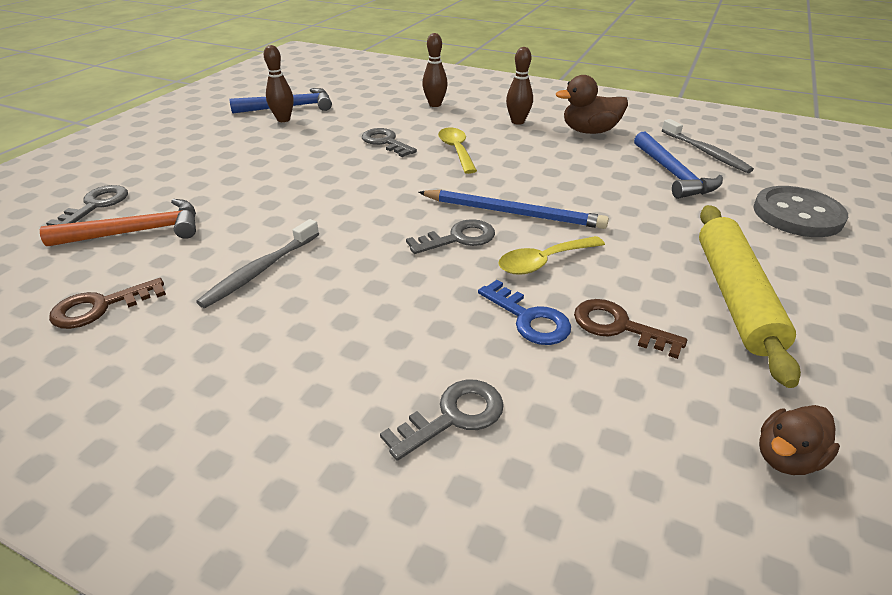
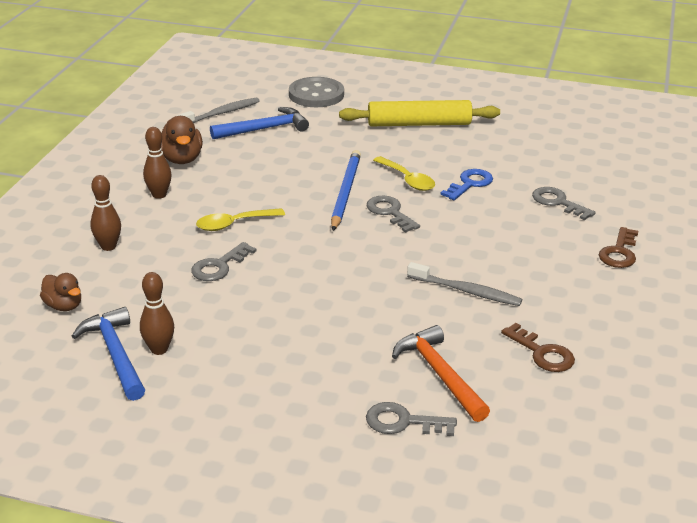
camera: 100 degrees left, 5 degrees down
(618, 326) = (463, 158): brown key -> brown key (619, 252)
(786, 457) = (533, 126): brown duck -> brown duck (64, 306)

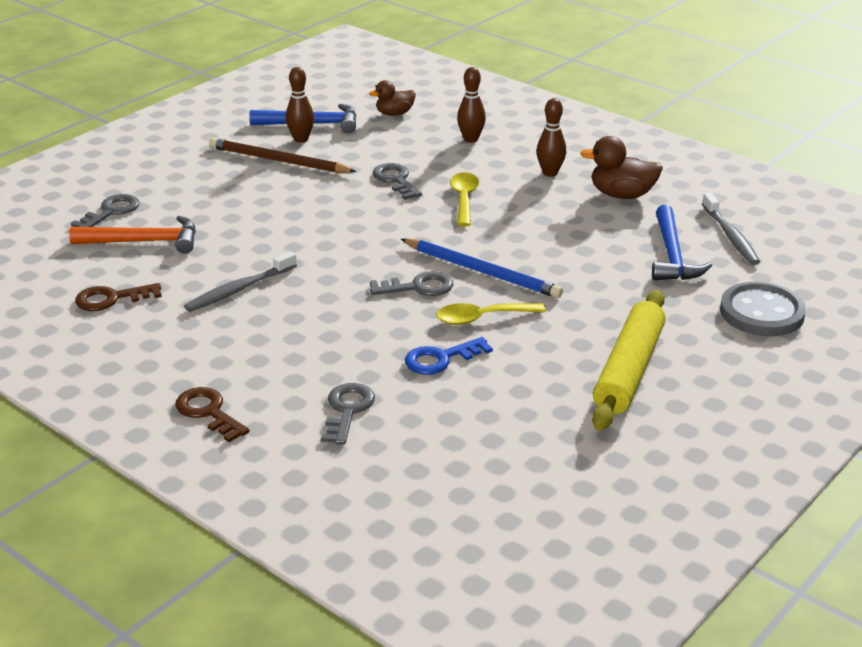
camera: 115 degrees right, 0 degrees up
(219, 348) = (278, 161): none -> brown pencil
(470, 184) = (441, 359): blue key -> blue key turned 90 degrees clockwise
(558, 202) = (347, 410): grey key -> grey key turned 60 degrees counterclockwise

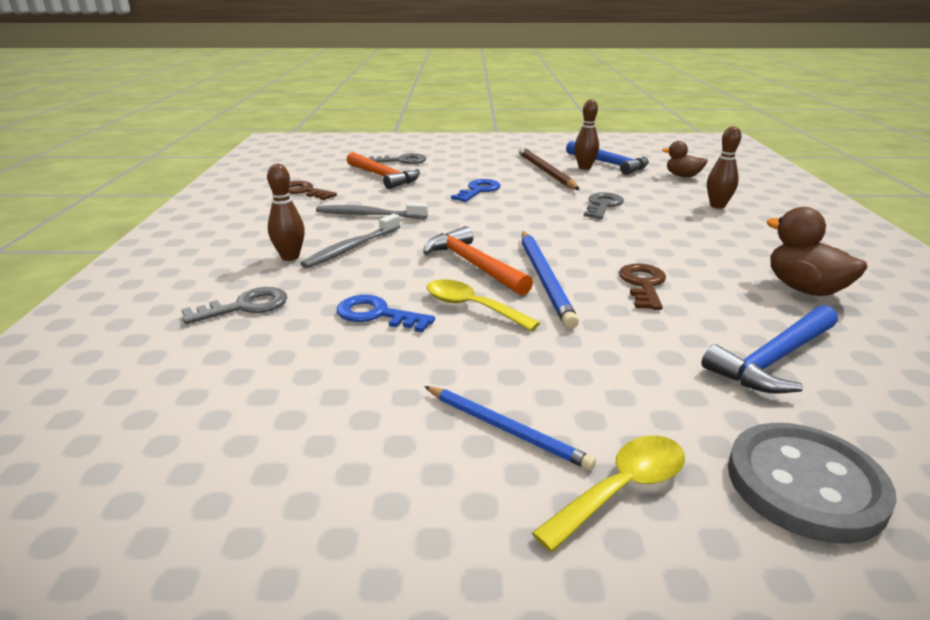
camera: 50 degrees right, 5 degrees down
(208, 412) = (191, 261): brown key -> brown key (643, 284)
(269, 213) = (478, 190): none -> blue key
(418, 287) = (473, 265): grey key -> orange hammer
(464, 199) = (633, 233): yellow spoon -> yellow spoon (621, 489)
(550, 173) = (752, 247): brown bowling pin -> brown bowling pin (290, 257)
(629, 370) = (506, 429): yellow rolling pin -> blue pencil
(730, 236) = (897, 381): grey toothbrush -> grey toothbrush (351, 248)

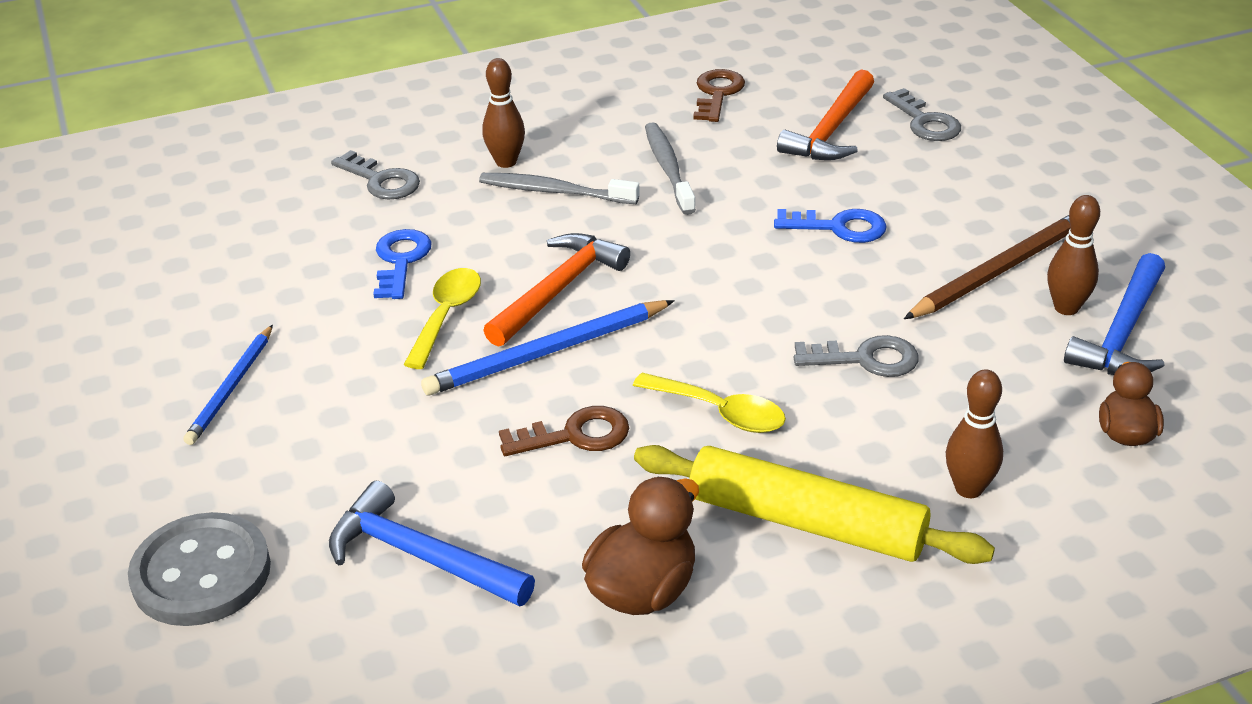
camera: 70 degrees right, 10 degrees up
(621, 489) = (169, 465): yellow spoon -> yellow spoon (719, 412)
(740, 240) = (806, 521): none -> yellow rolling pin

